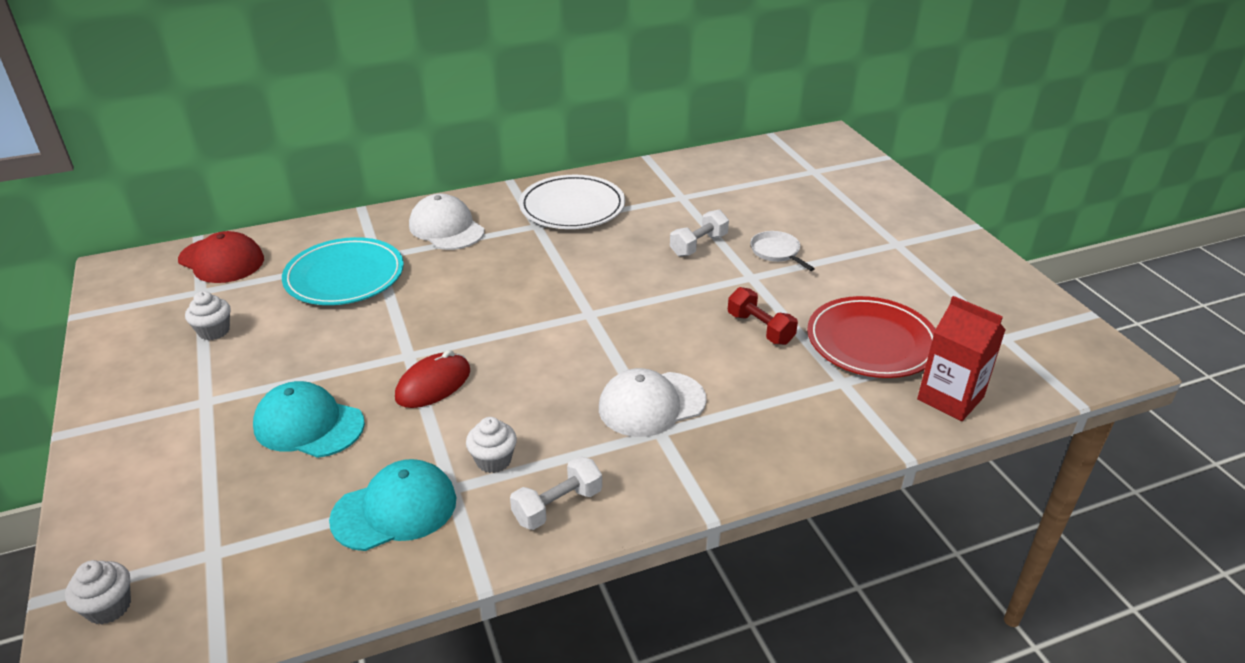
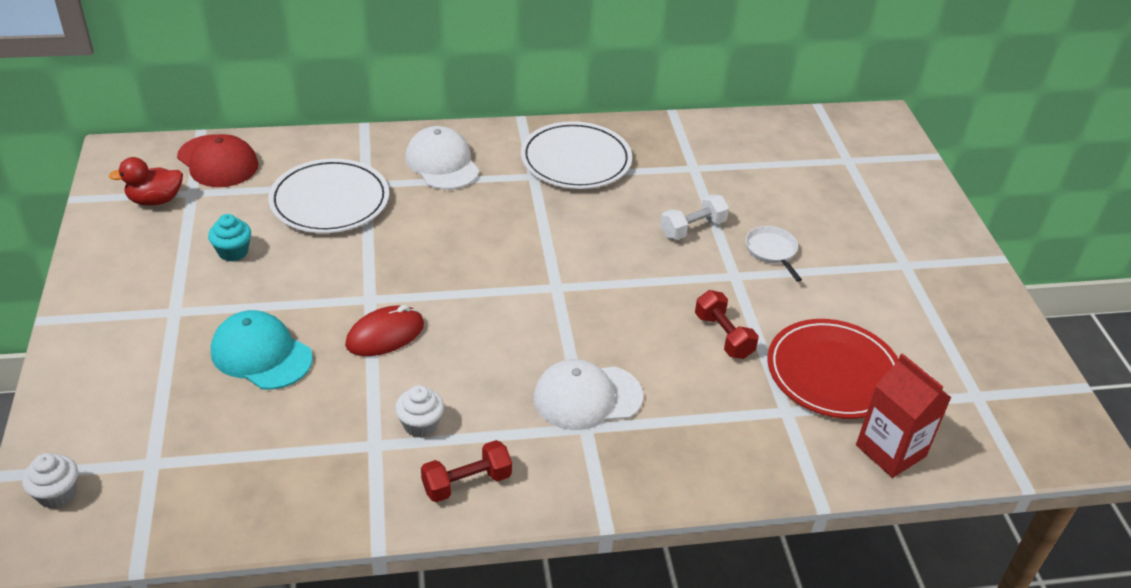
camera: 10 degrees right, 5 degrees up
(163, 304) = (155, 200): none -> red duck
(214, 331) = (196, 239): white cupcake -> none
(256, 336) = (233, 252): none -> turquoise cupcake
(344, 276) = (330, 201): turquoise plate -> white plate
(395, 509) = (318, 455): turquoise cap -> none
(557, 506) = (467, 483): white dumbbell -> red dumbbell

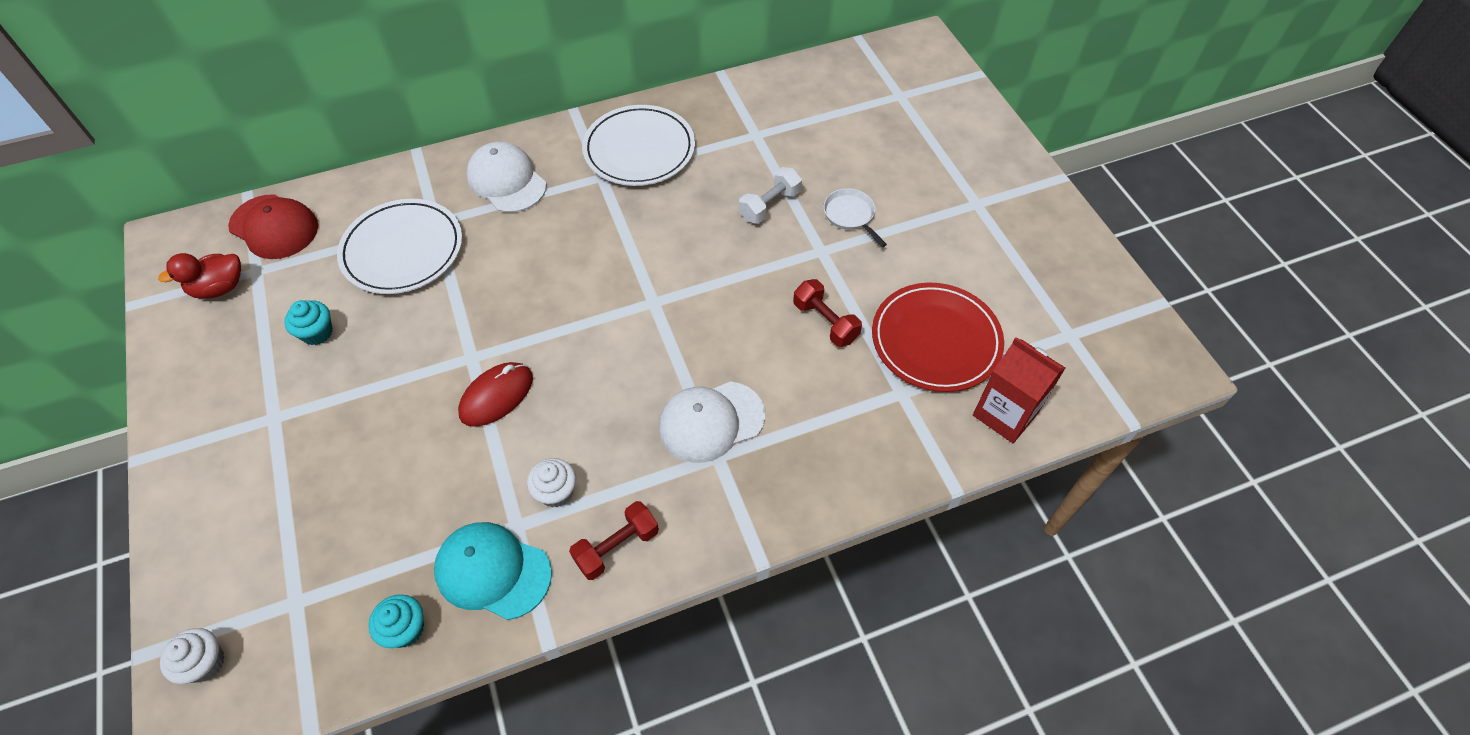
camera: 10 degrees left, 15 degrees up
(247, 507) = (405, 629): none -> turquoise cupcake
(261, 354) = (376, 448): turquoise cap -> turquoise cap (493, 571)

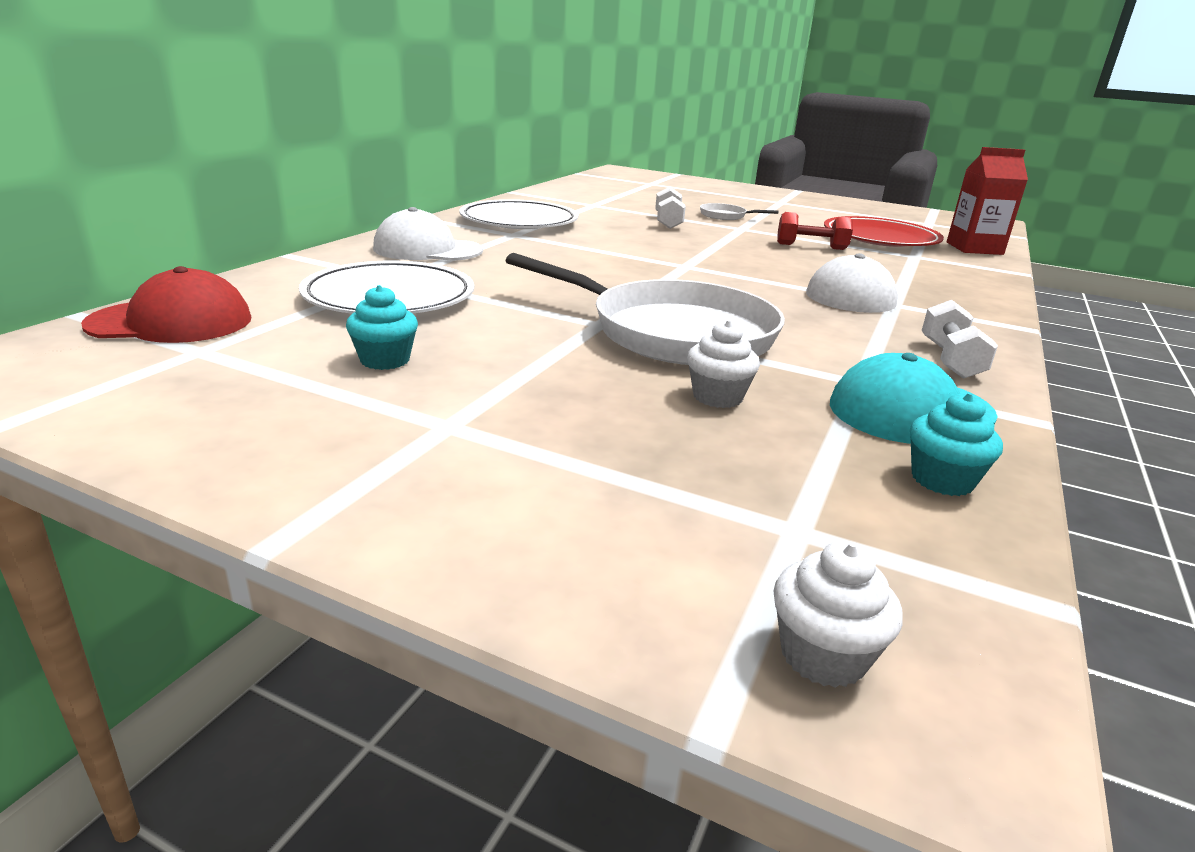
camera: 45 degrees left, 30 degrees down
(219, 288) = (156, 374): red duck -> none
(496, 396) = (672, 333): red mouse -> white pan
(556, 492) = (842, 355): white cupcake -> white cupcake (717, 397)
(617, 547) = (950, 360): red dumbbell -> white dumbbell

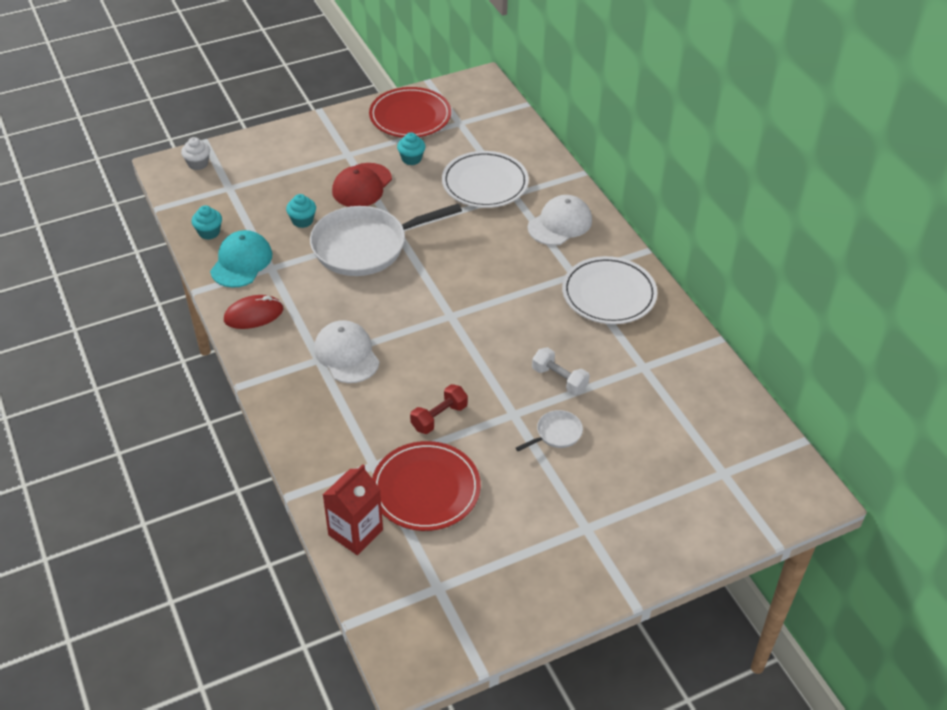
camera: 130 degrees right, 20 degrees up
(171, 322) = (498, 122): red cap -> red cap (362, 186)
(208, 403) = (410, 116): none -> red plate
(717, 397) = (302, 221): white cupcake -> turquoise cupcake
(950, 360) = (253, 315): white dumbbell -> red mouse

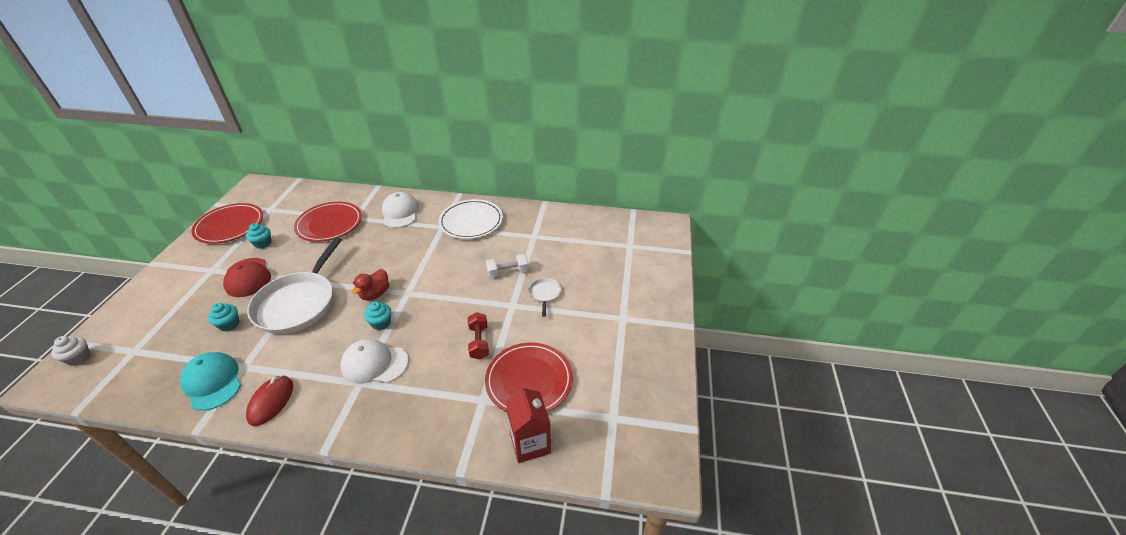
camera: 55 degrees left, 5 degrees down
(209, 232) = (154, 388): turquoise cupcake -> turquoise cupcake (381, 323)
(426, 292) = (375, 294): none -> red duck
(485, 183) = (329, 224): white plate -> red plate

